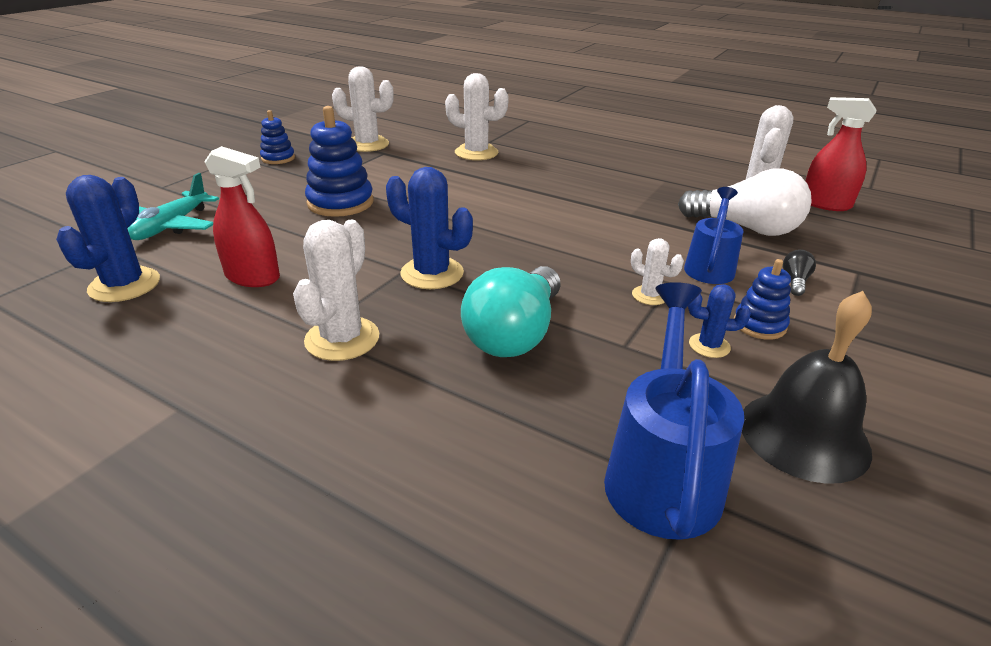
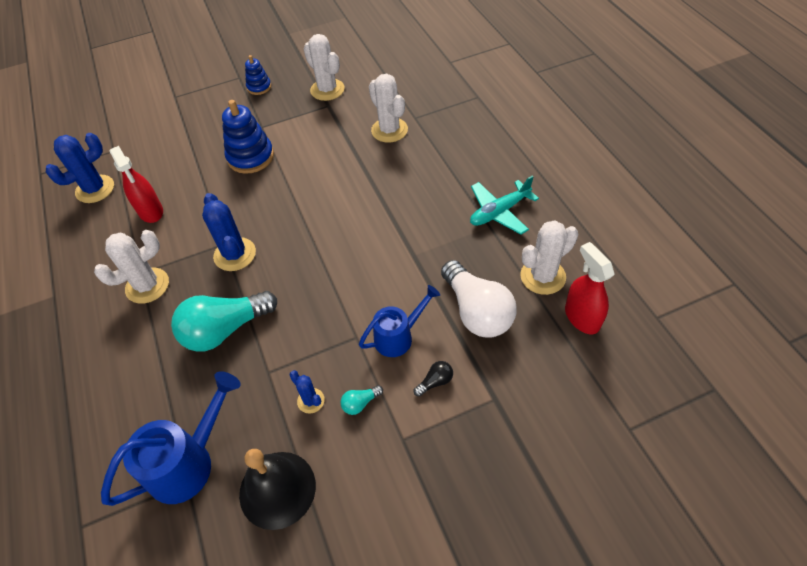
camera: 40 degrees right, 20 degrees up
(171, 226) = (150, 142): turquoise plane -> turquoise plane (499, 212)
(650, 295) = (329, 341): white cactus -> none
(759, 325) = (360, 403): blue stacking toy -> turquoise light bulb

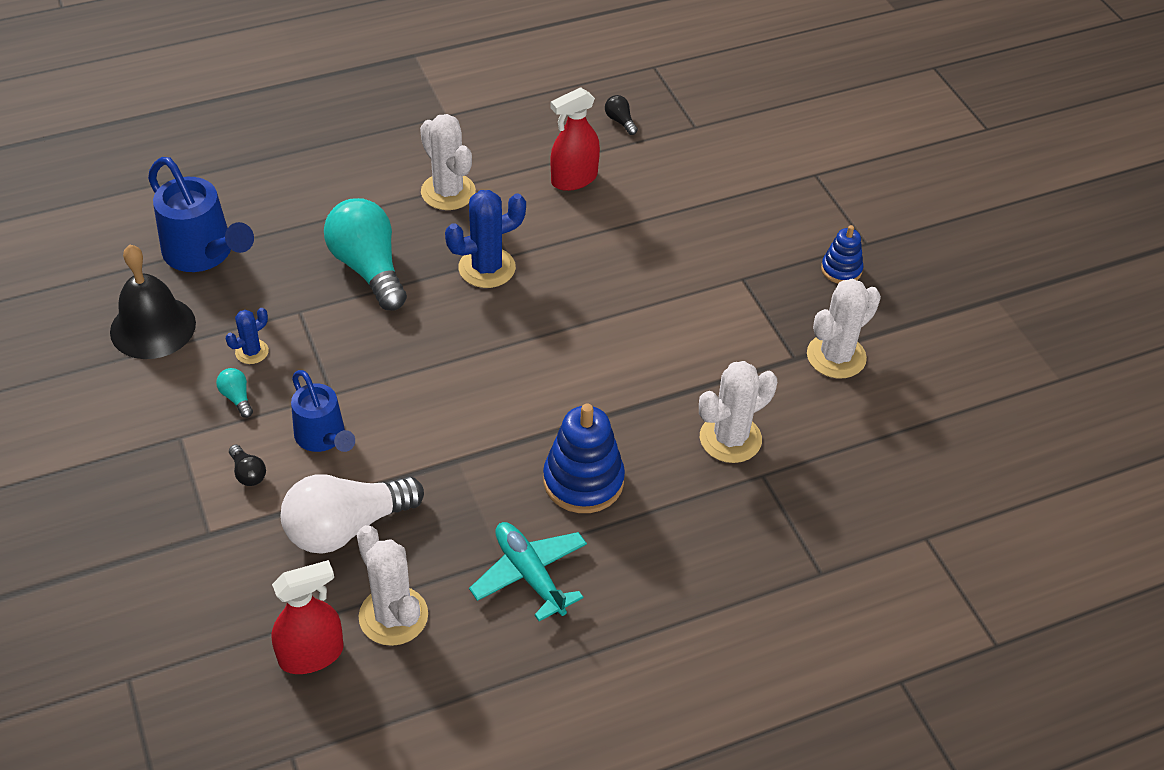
camera: 85 degrees right, 5 degrees down
(95, 189) = (620, 121): blue cactus -> black light bulb
(250, 157) = (674, 271): blue stacking toy -> blue stacking toy (583, 481)

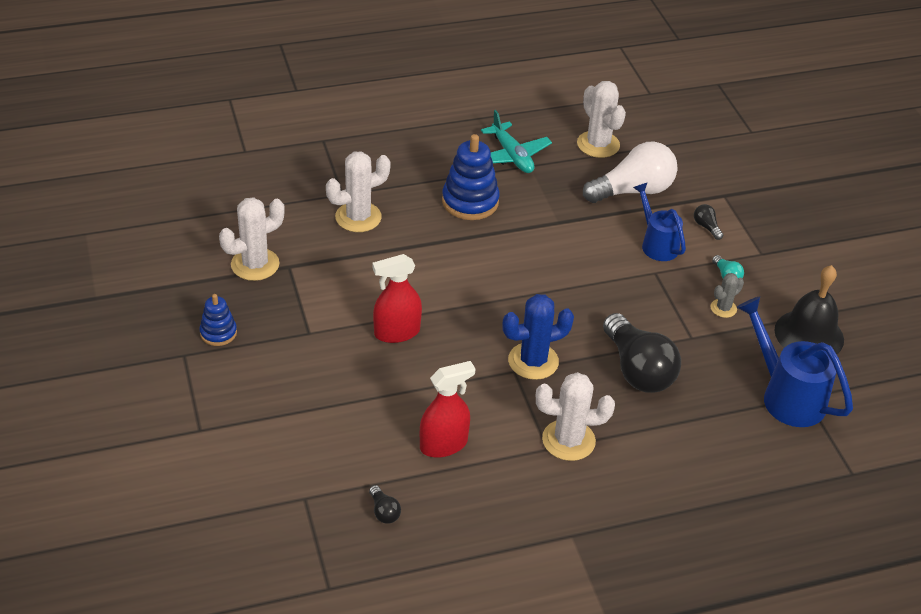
camera: 175 degrees left, 5 degrees down
(252, 352) = (723, 308): blue cactus -> grey cactus
(311, 654) = (646, 132): red spray bottle -> red spray bottle (396, 332)
(368, 268) = (637, 369): turquoise light bulb -> black light bulb
(448, 192) = (568, 440): white cactus -> white cactus turned 60 degrees counterclockwise

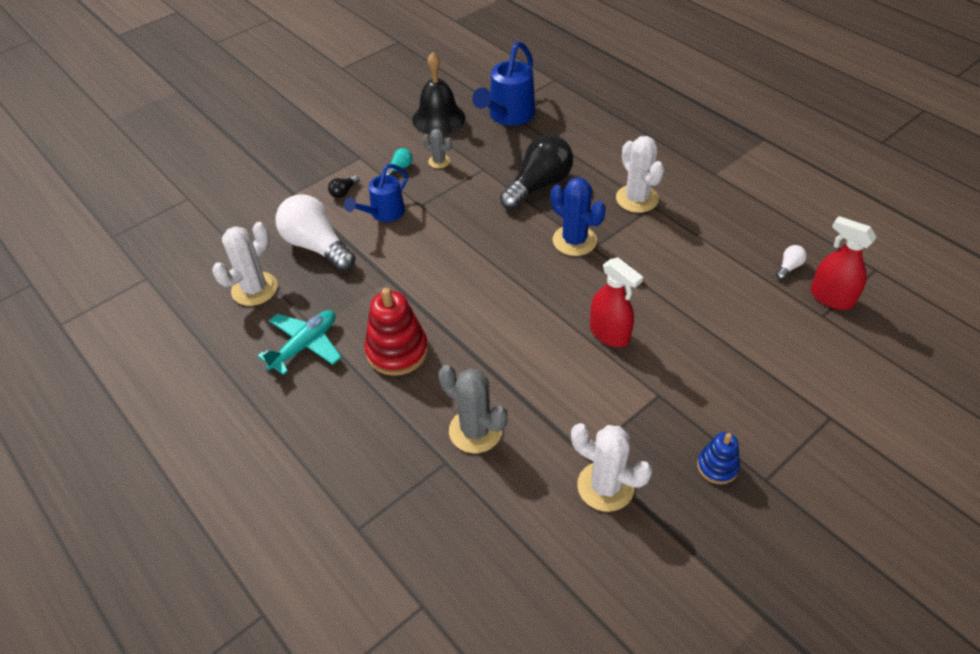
camera: 110 degrees left, 5 degrees up
(358, 217) = (475, 431): white cactus -> grey cactus
(384, 511) = (789, 267): black light bulb -> white light bulb
(443, 444) = (700, 259): red spray bottle -> red spray bottle (831, 298)
(470, 202) = (397, 351): blue stacking toy -> red stacking toy

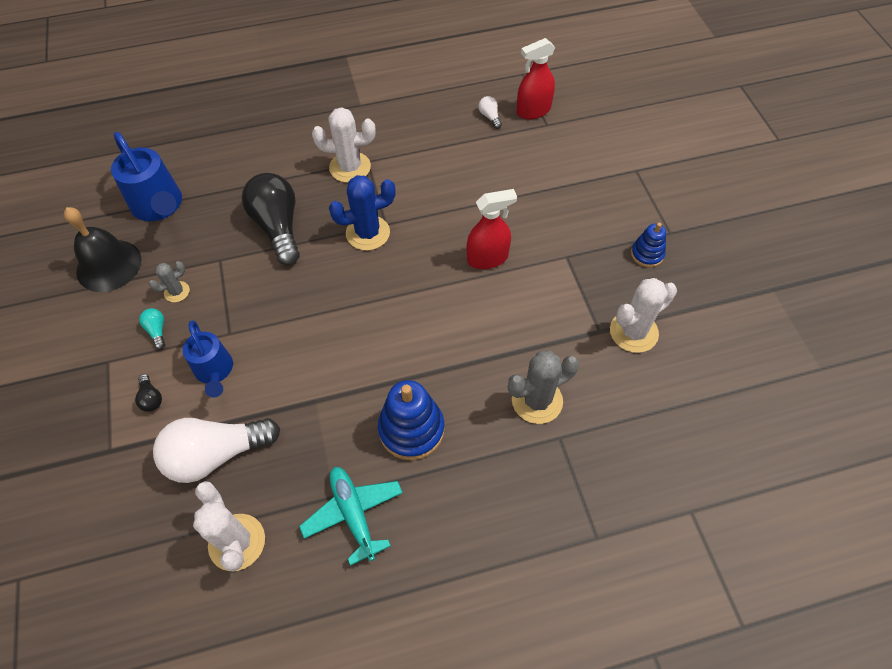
camera: 65 degrees left, 10 degrees up
(397, 351) = (411, 429): red stacking toy -> blue stacking toy

